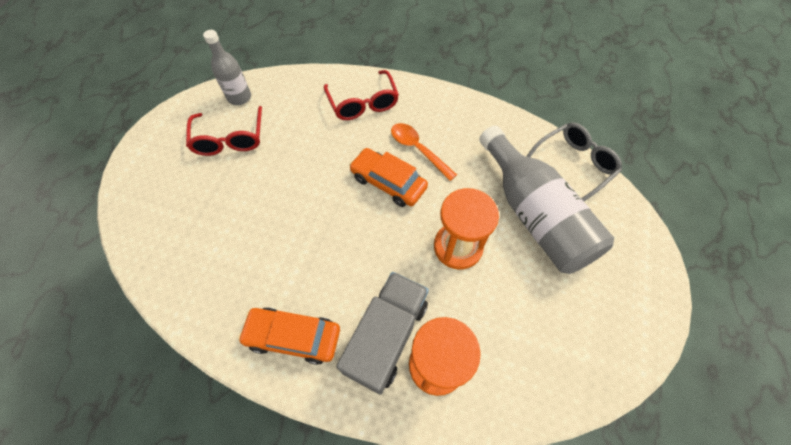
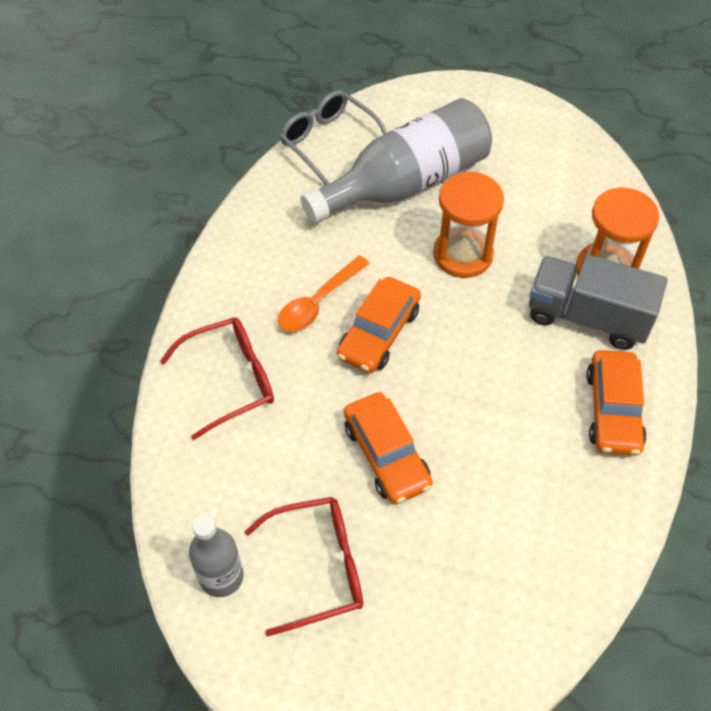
camera: 95 degrees left, 5 degrees down
(292, 178) = (386, 455): none -> orange car

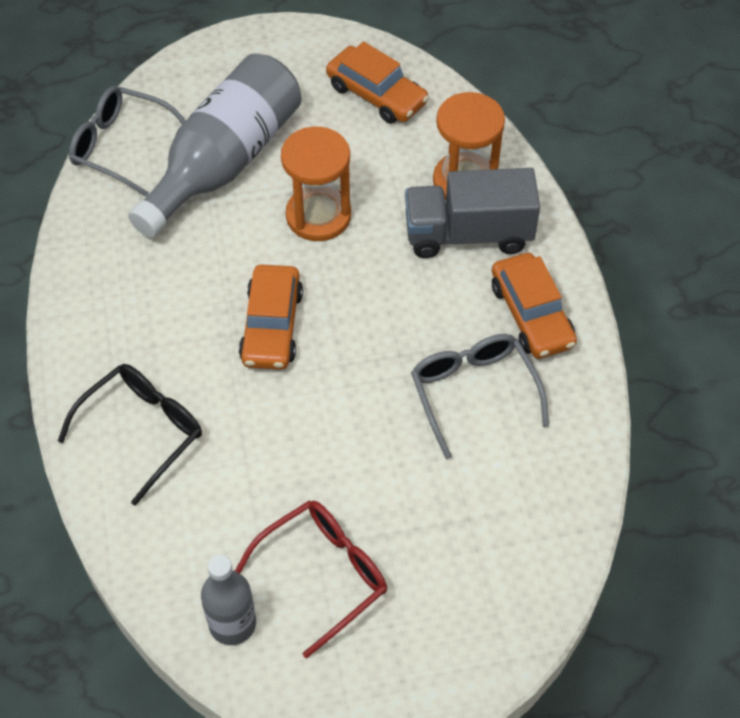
camera: 25 degrees left, 0 degrees up
(231, 380) = (143, 431): red glasses -> black glasses
(318, 302) = (194, 318): orange spoon -> none
(386, 455) = (337, 442): orange car -> orange car (376, 94)
(527, 459) = (473, 392): none -> grey glasses

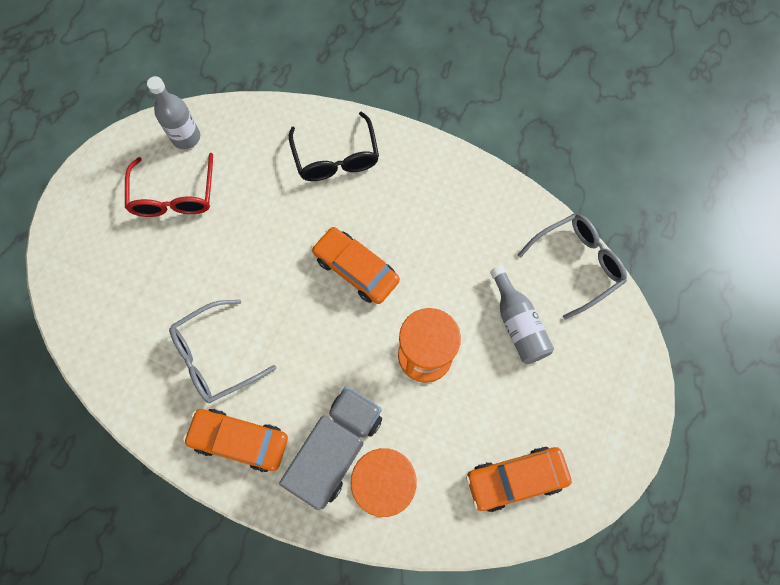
camera: 125 degrees right, 15 degrees up
(224, 162) = (517, 323): grey bottle -> grey bottle, size x0.54
(473, 392) = (215, 357): grey glasses -> grey glasses turned 135 degrees clockwise

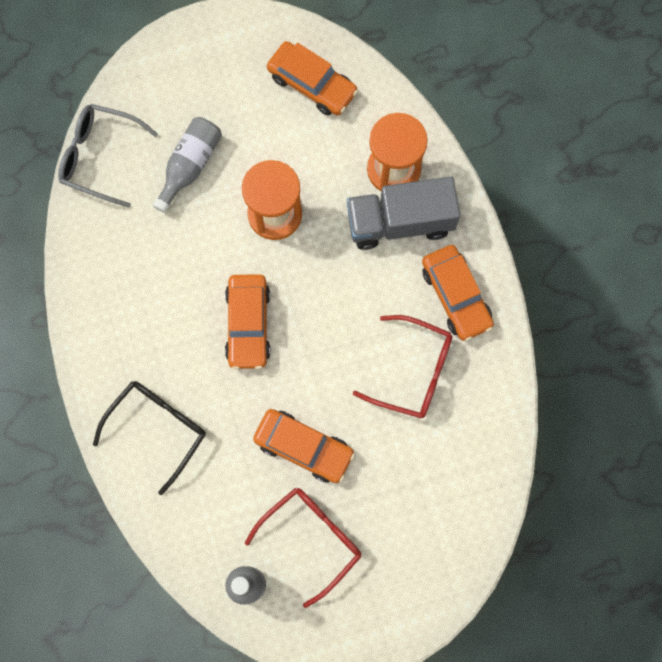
camera: 130 degrees left, 5 degrees up
(215, 357) = (413, 372): grey glasses -> red glasses
(236, 238) = (304, 447): none -> orange car

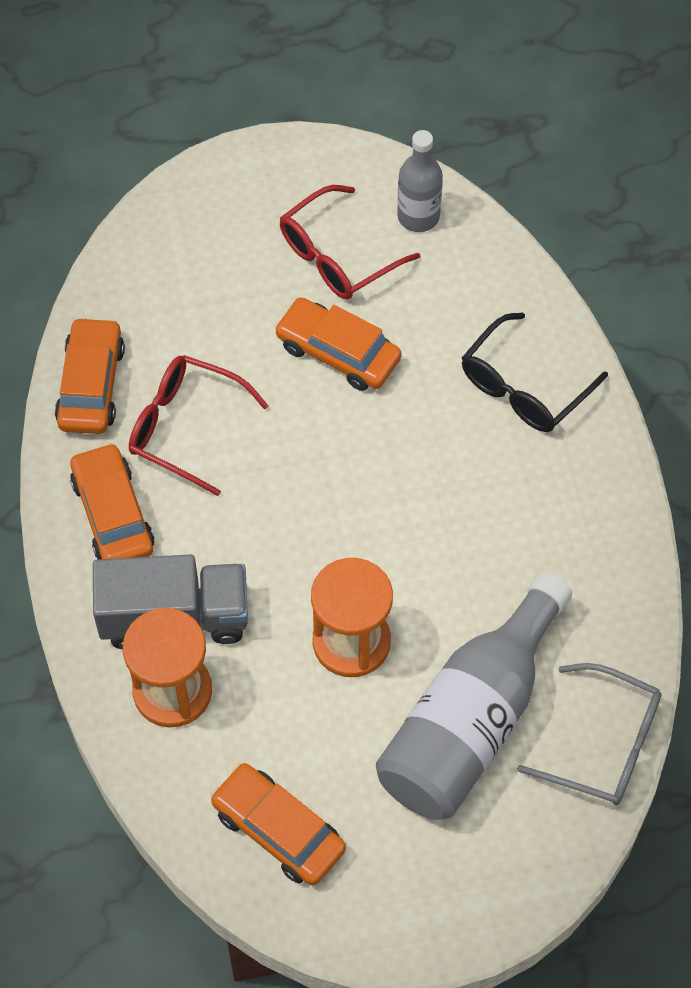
camera: 175 degrees left, 15 degrees down
(190, 166) = (470, 721): grey bottle -> grey bottle, size x1.86
(248, 324) = (399, 501): orange car -> orange car (91, 385)

